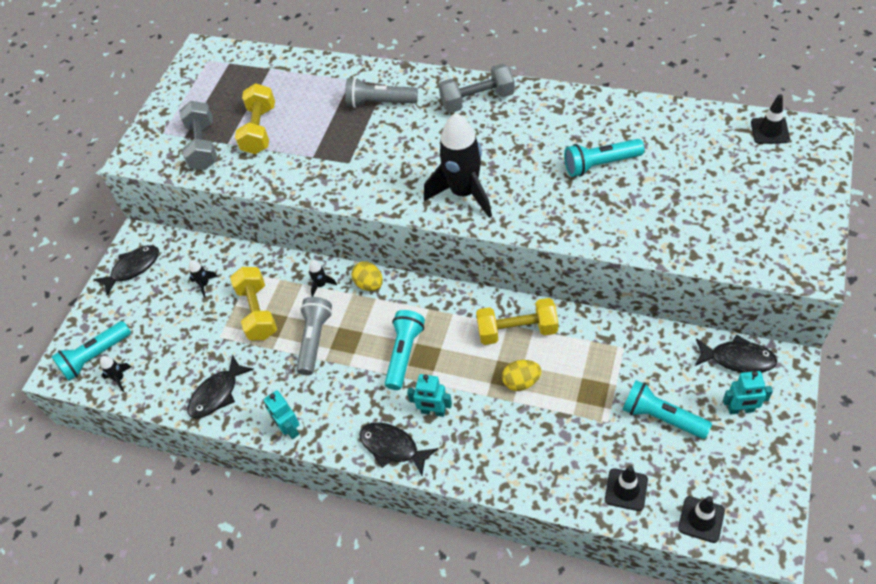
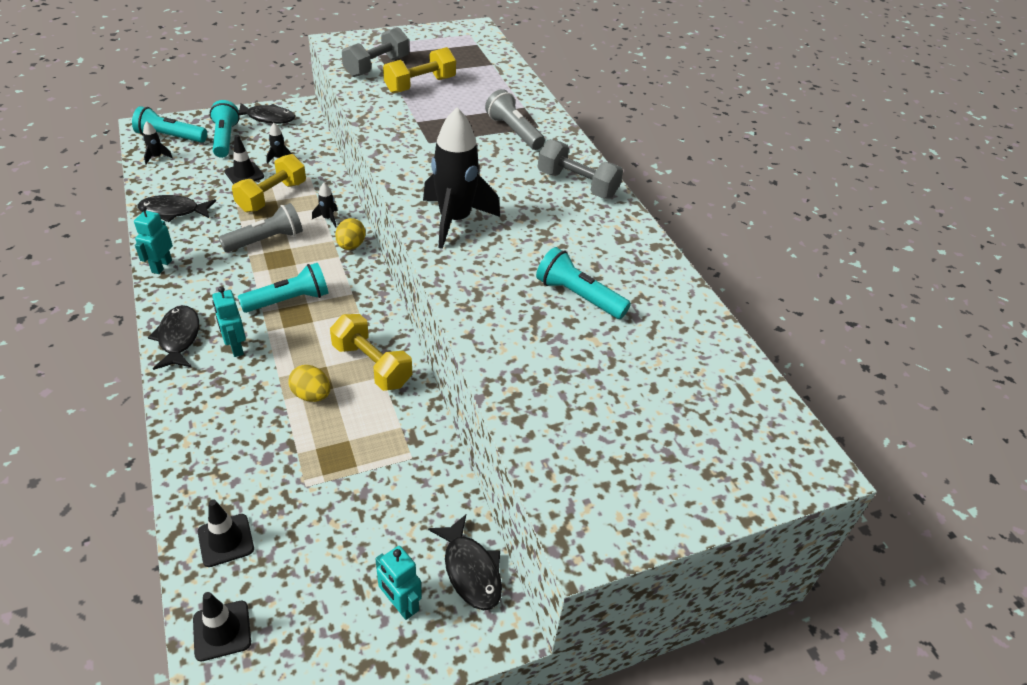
camera: 40 degrees right, 10 degrees down
(662, 417) = (341, 531): turquoise flashlight -> turquoise flashlight (225, 139)
(770, 131) = (767, 415): black traffic cone -> black traffic cone (244, 174)

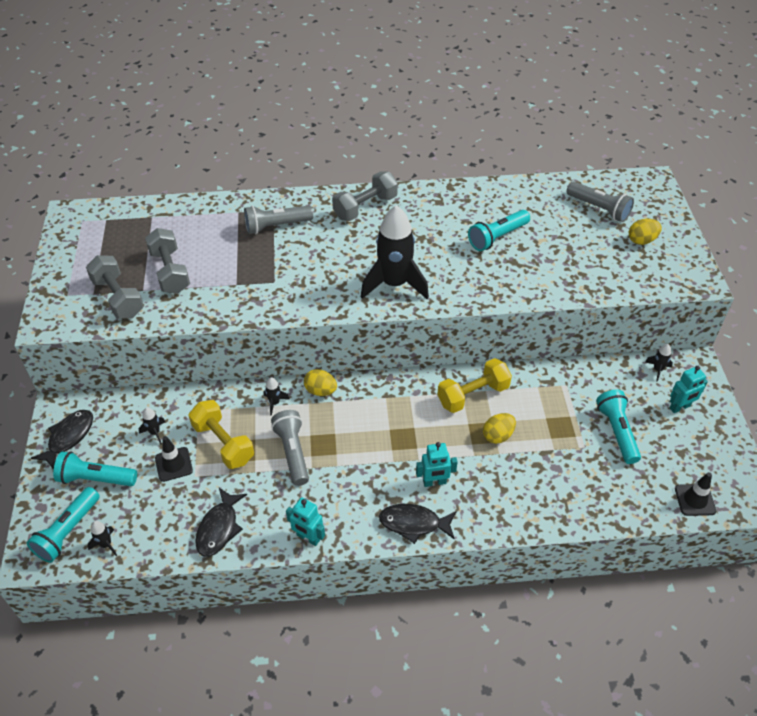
camera: 70 degrees left, 5 degrees up
(226, 540) = (626, 495): black traffic cone -> none
(289, 300) = (384, 441): turquoise flashlight -> turquoise flashlight (617, 431)
(420, 85) = (170, 272): yellow dumbbell -> grey dumbbell
(470, 570) = (657, 370): black fish -> black rocket
(651, 457) = (641, 240): none -> yellow egg
(699, 399) = (599, 209): none -> grey flashlight

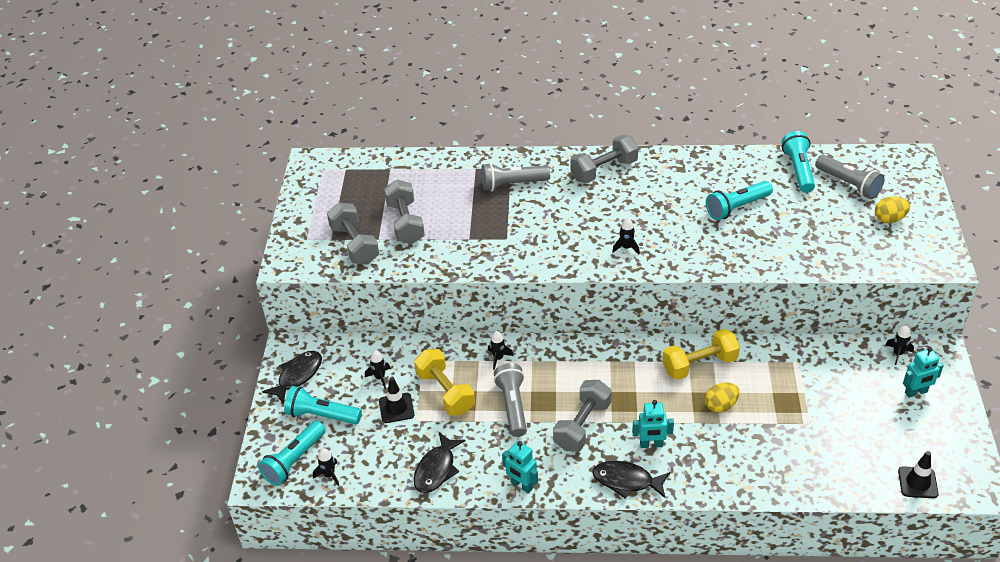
camera: 10 degrees right, 5 degrees down
(320, 391) = (545, 350): yellow egg -> none
(364, 468) = (582, 425): none -> grey dumbbell
(394, 284) = (626, 248): black rocket -> black rocket, size x0.40
(617, 431) = (845, 411): turquoise flashlight -> turquoise flashlight (798, 170)

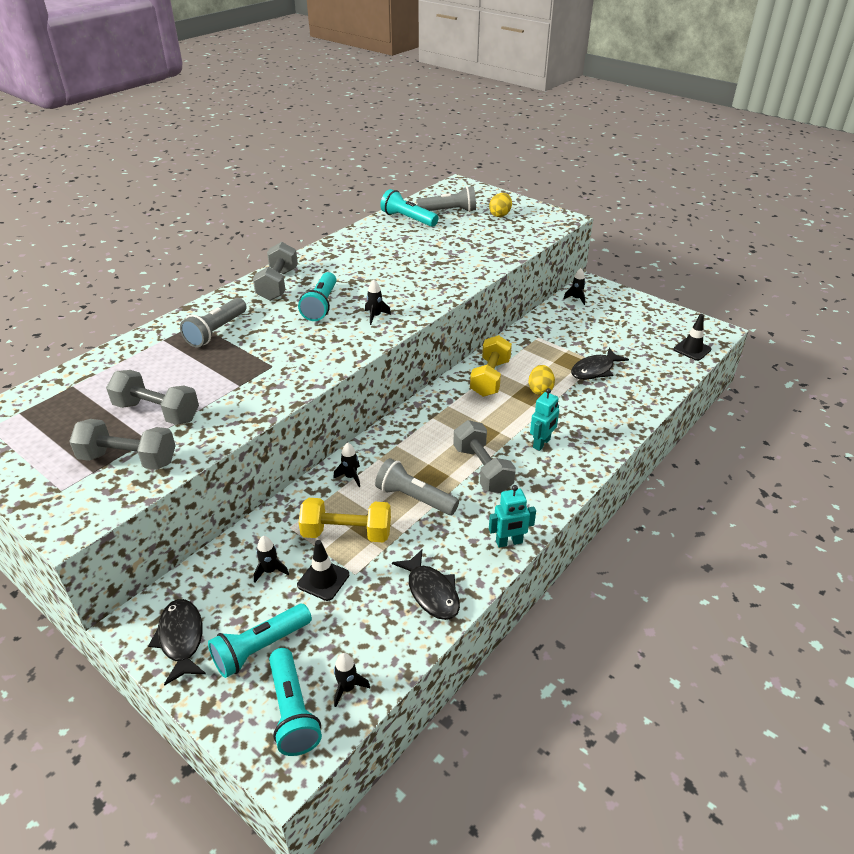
camera: 55 degrees left, 5 degrees down
(626, 481) = (566, 477): black fish -> black fish (595, 370)
(737, 207) = (406, 255): turquoise flashlight -> turquoise flashlight (321, 305)
(916, 392) = (616, 310): turquoise robot -> none

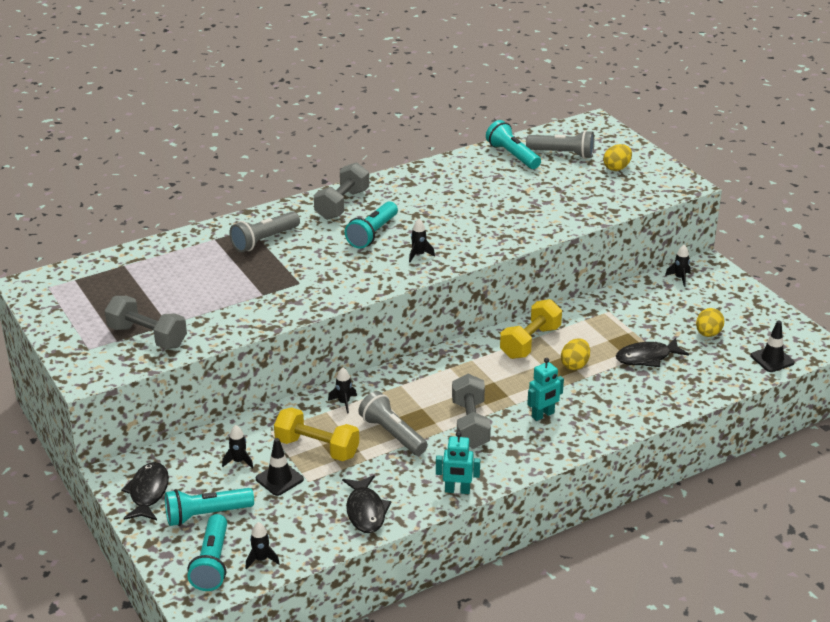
camera: 20 degrees right, 5 degrees down
(157, 412) = (184, 303): grey dumbbell -> none
(629, 339) = (708, 334): none -> yellow egg

